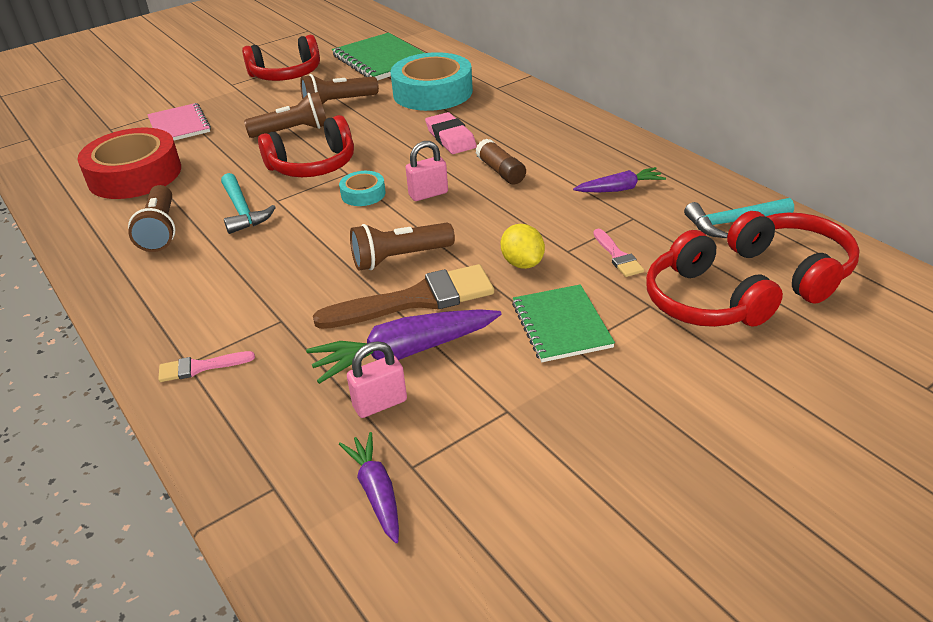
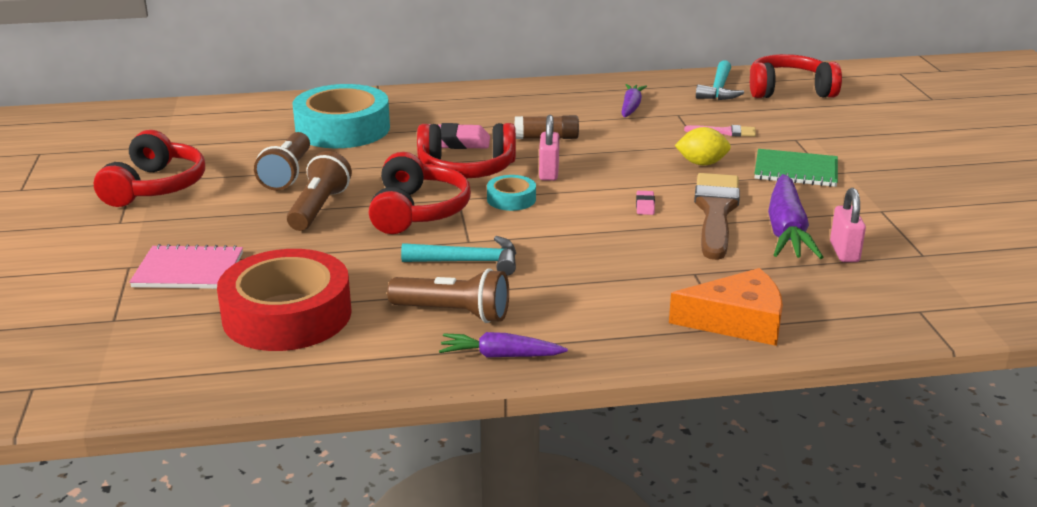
camera: 65 degrees left, 10 degrees down
(200, 367) = (737, 321): pink brush -> orange cheese
(376, 492) = (944, 272): purple carrot -> purple carrot (500, 356)
(381, 60) = (214, 134): green notebook -> none
(400, 258) = (645, 205): brown flashlight -> pink eraser
(703, 302) = (805, 124): red headphones -> red headphones (467, 169)

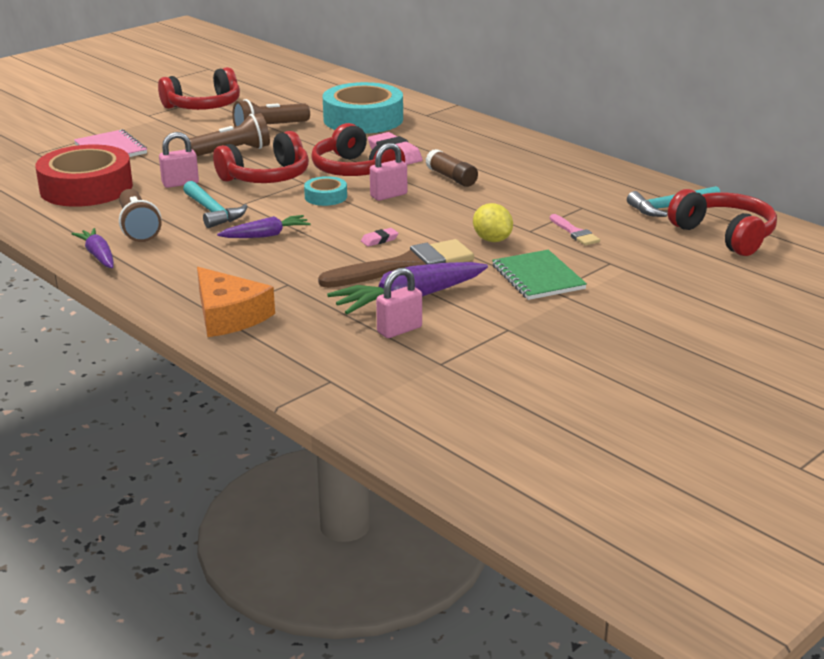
camera: 55 degrees right, 0 degrees up
(363, 258) = (180, 183): none -> pink padlock
(631, 107) = (565, 188): purple carrot -> purple carrot (266, 235)

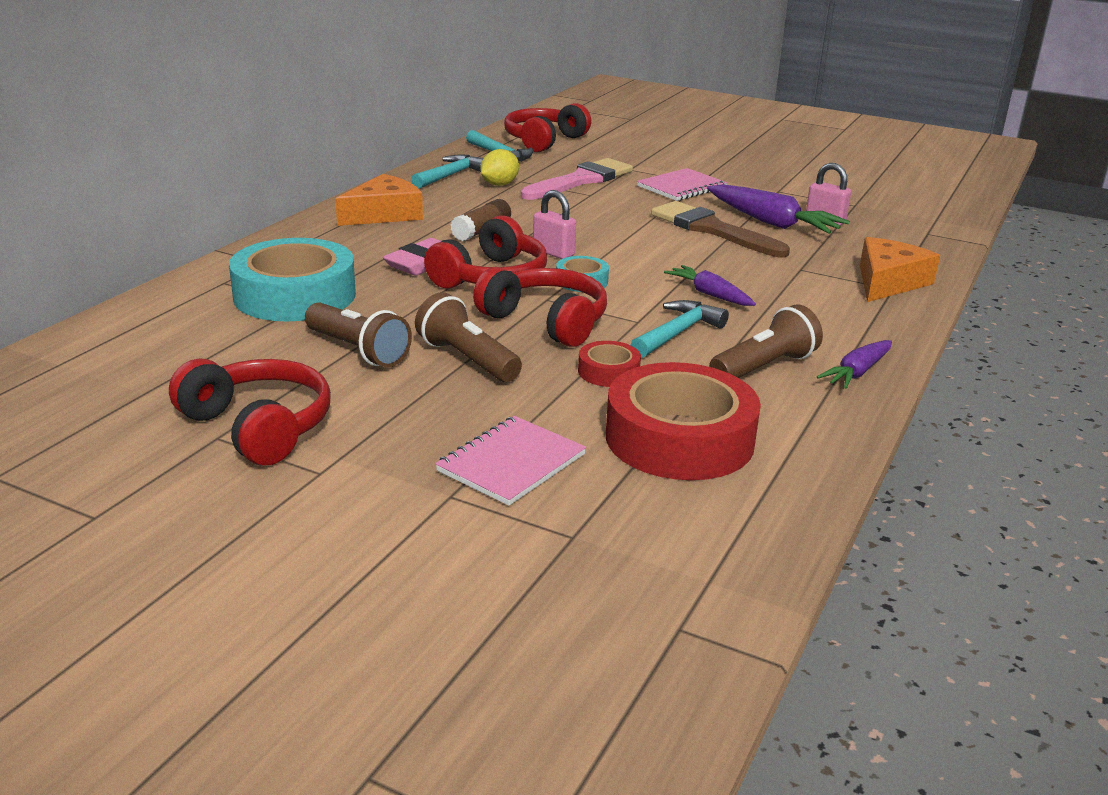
camera: 110 degrees left, 0 degrees up
(180, 183) = (608, 372): pink padlock -> red tape
(379, 240) = (668, 245): pink eraser -> none
(492, 240) = (623, 205): yellow lemon -> yellow lemon (499, 184)
(507, 151) = (384, 214): none -> orange cheese
(538, 277) = (681, 187): green notebook -> pink notebook
(574, 232) = (581, 180): pink brush -> pink brush, size x2.07
(604, 181) = (450, 175): none -> turquoise hammer

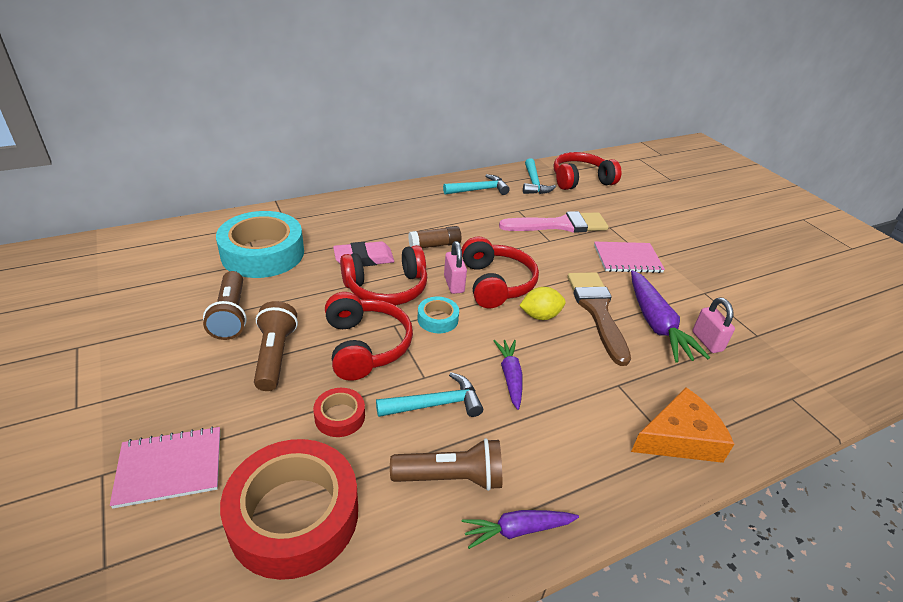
camera: 35 degrees right, 10 degrees up
(258, 427) = (103, 350): red headphones -> red headphones (496, 283)
(384, 214) = (397, 208): orange cheese -> none
(499, 184) = (500, 209): yellow lemon -> yellow lemon (540, 316)

